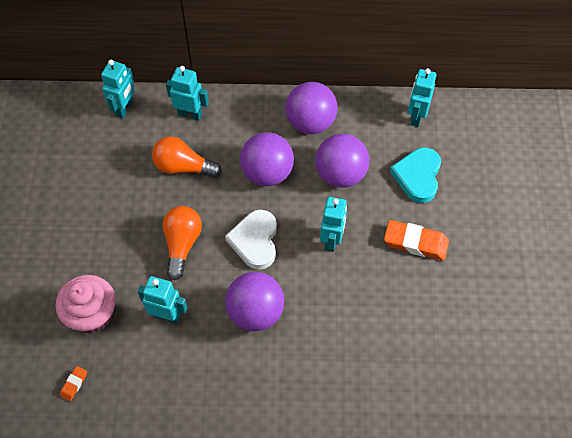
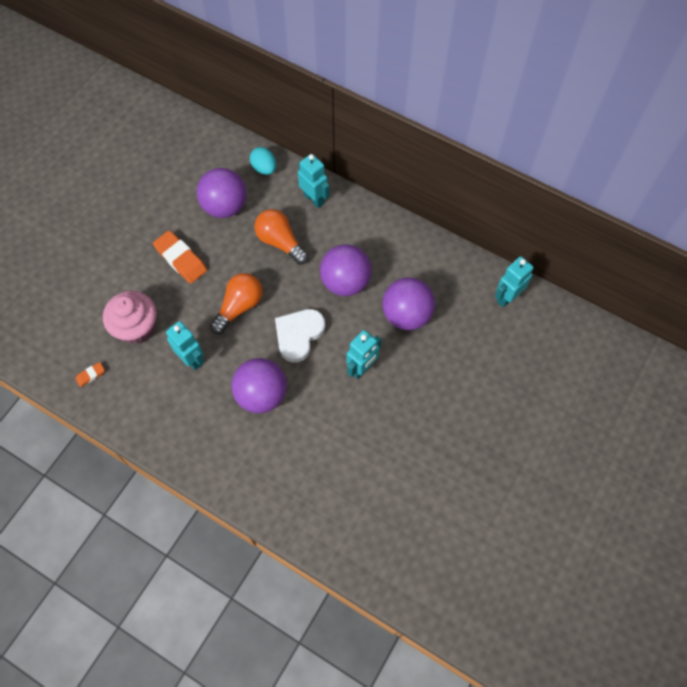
camera: 30 degrees right, 5 degrees up
(124, 109) = (264, 168): turquoise robot -> turquoise egg
(310, 123) = (410, 256): purple ball -> purple ball (225, 206)
(415, 243) = (432, 408): orange eraser -> orange eraser (181, 259)
(418, 176) = (473, 351): turquoise heart -> none

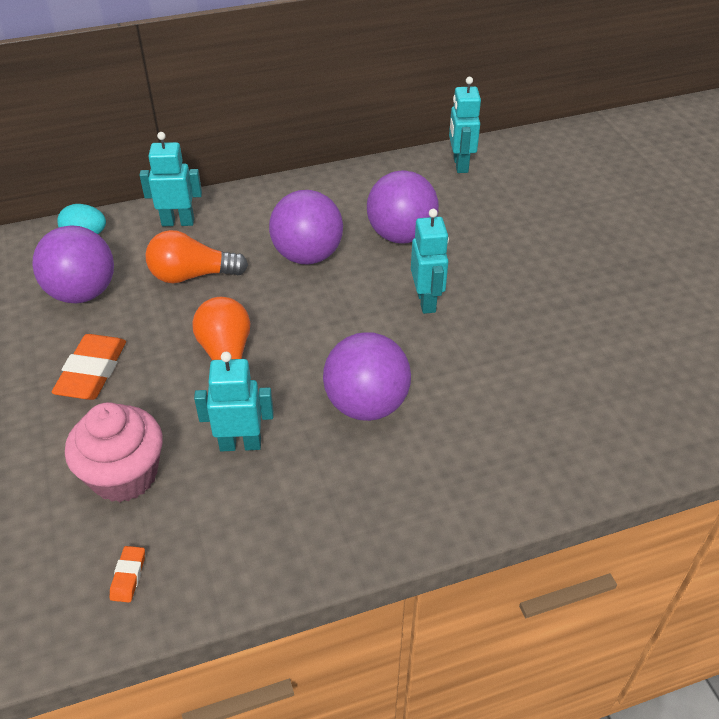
camera: 50 degrees left, 20 degrees down
(181, 259) = (92, 372): orange eraser -> orange eraser turned 75 degrees counterclockwise
(298, 335) = (326, 327): white heart -> none

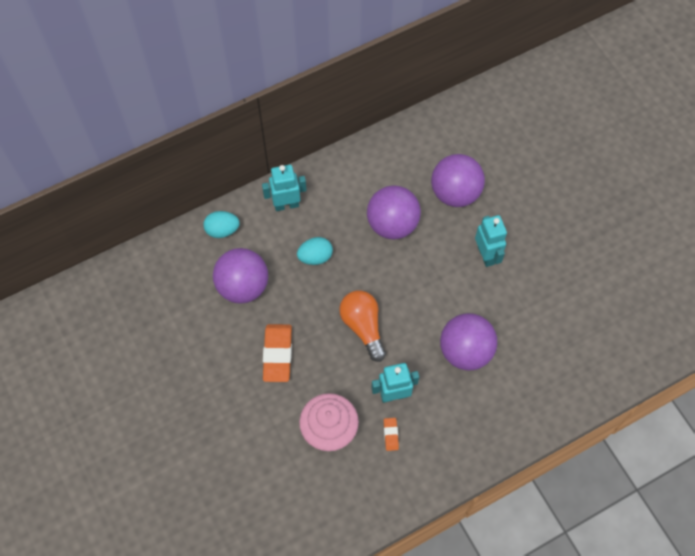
camera: 10 degrees left, 20 degrees up
(128, 576) = (357, 497): orange eraser -> orange eraser (391, 435)
(192, 275) = (315, 257): orange light bulb -> turquoise egg
(460, 165) = (484, 108): turquoise robot -> none

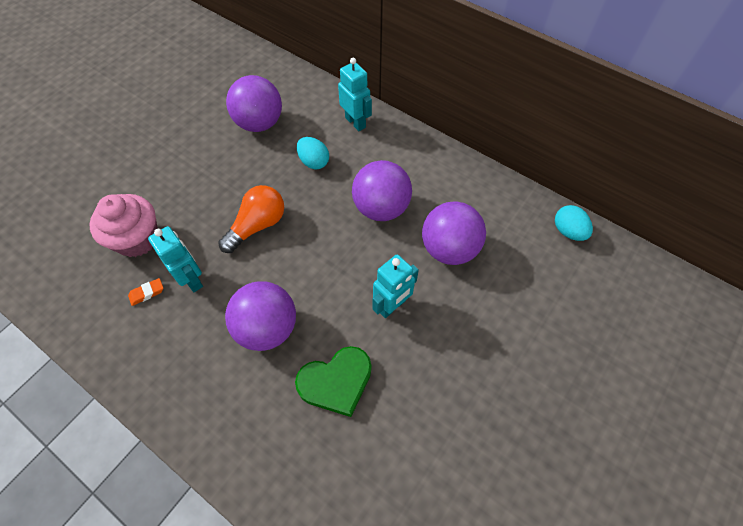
camera: 65 degrees right, 5 degrees down
(222, 230) = (307, 91): turquoise egg -> turquoise egg (568, 231)
(277, 354) = (202, 171): orange eraser -> none
(530, 318) = (336, 382): none -> green heart

